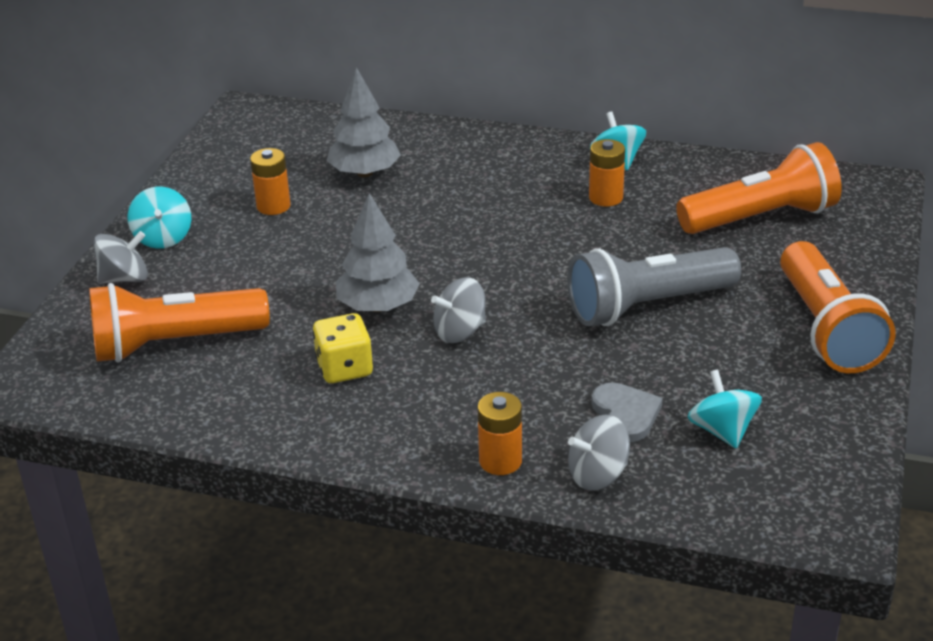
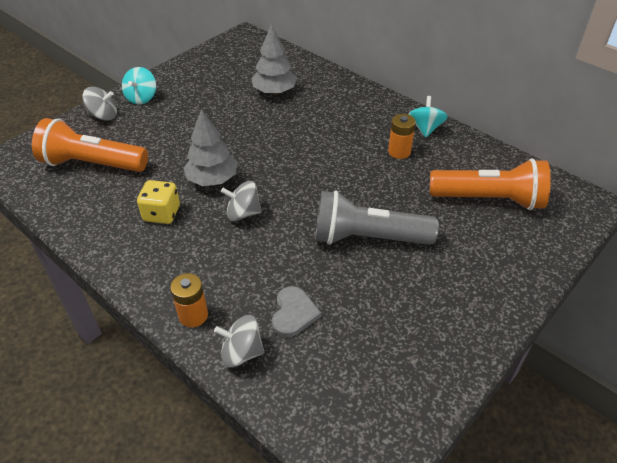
camera: 25 degrees right, 10 degrees up
(273, 206) = (211, 97): orange battery -> none
(722, 431) = (345, 353): turquoise spinning top -> none
(826, 329) = (474, 301): orange flashlight -> none

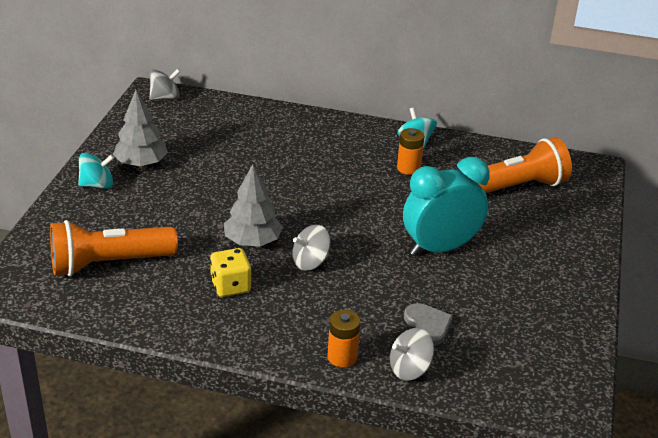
camera: 30 degrees left, 10 degrees down
(103, 116) = (71, 214): grey spinning top -> grey spinning top (165, 97)
(141, 98) = (97, 185): turquoise spinning top -> turquoise spinning top turned 90 degrees counterclockwise
(274, 91) = (239, 143): grey tree -> grey tree (141, 164)
(367, 238) = (440, 248): grey flashlight -> turquoise clock

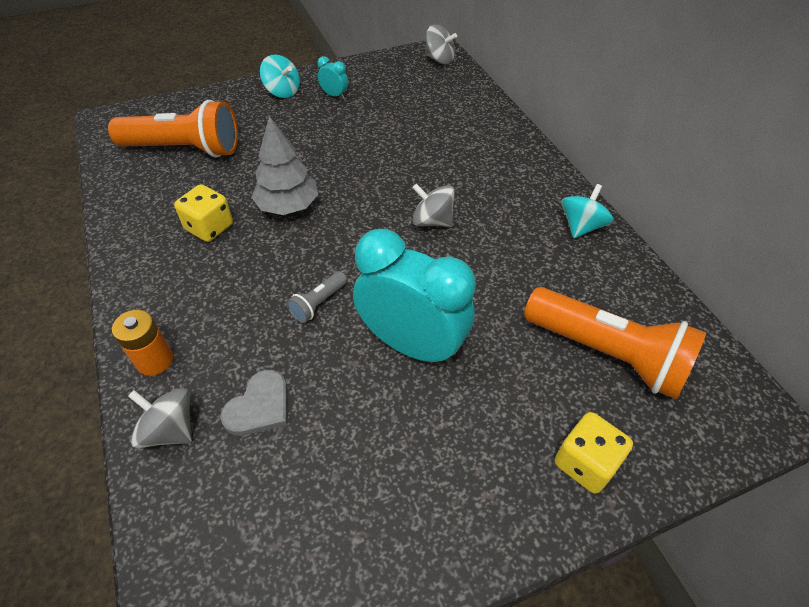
camera: 55 degrees right, 15 degrees up
(109, 264) = (184, 149): orange flashlight -> orange flashlight turned 150 degrees clockwise
(141, 164) = (334, 95): grey tree -> turquoise clock
(310, 262) = (291, 258): grey spinning top -> grey spinning top (432, 221)
(366, 268) = (318, 303): none -> grey flashlight
(408, 168) = (527, 246): orange battery -> none
(572, 232) = (585, 463): none -> yellow dice

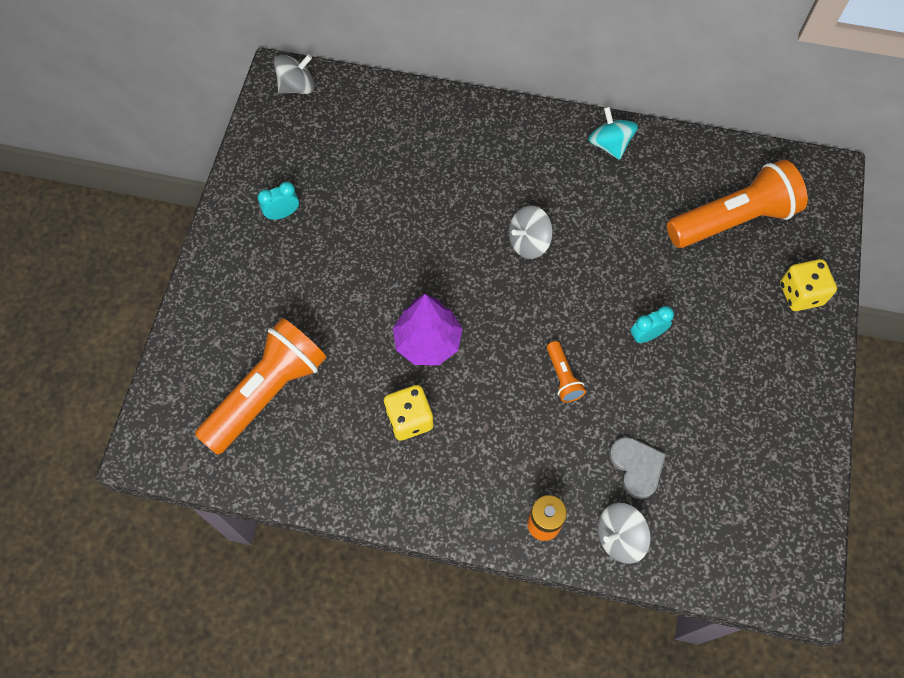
camera: 55 degrees left, 15 degrees up
(282, 91) = (235, 256): turquoise spinning top -> none
(288, 206) = (428, 342): grey tree -> purple tree
(318, 303) = (563, 377): grey flashlight -> orange flashlight
(412, 345) = (646, 335): turquoise clock -> turquoise clock, size x0.41

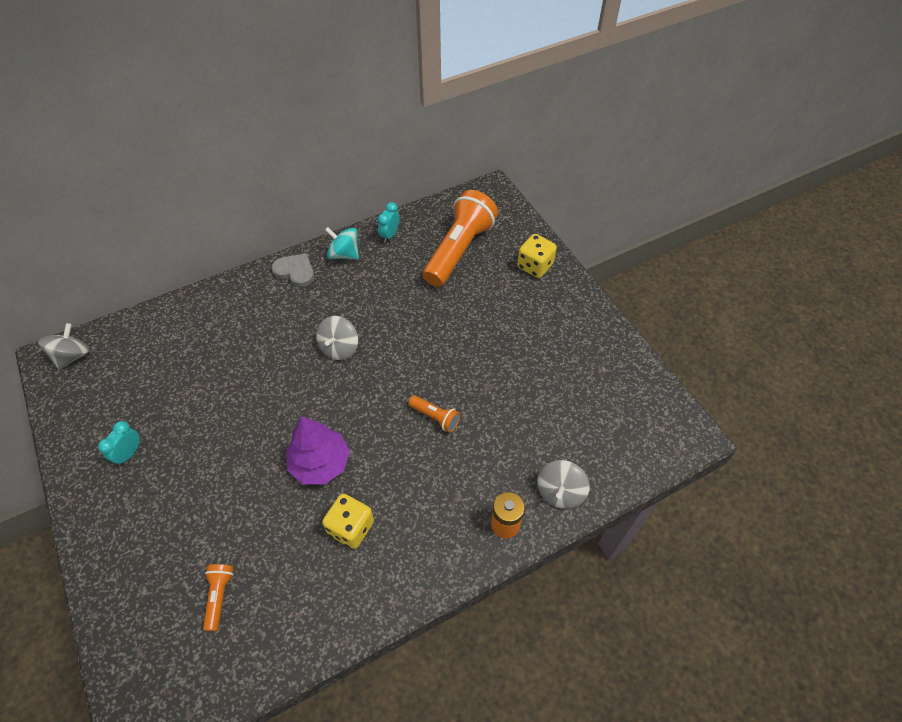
camera: 40 degrees left, 10 degrees down
(267, 393) = (219, 596): orange flashlight -> orange flashlight, size x0.44
(636, 467) = (531, 438): grey heart -> grey heart (295, 271)
(646, 335) = (466, 352): turquoise clock -> turquoise clock (390, 235)

